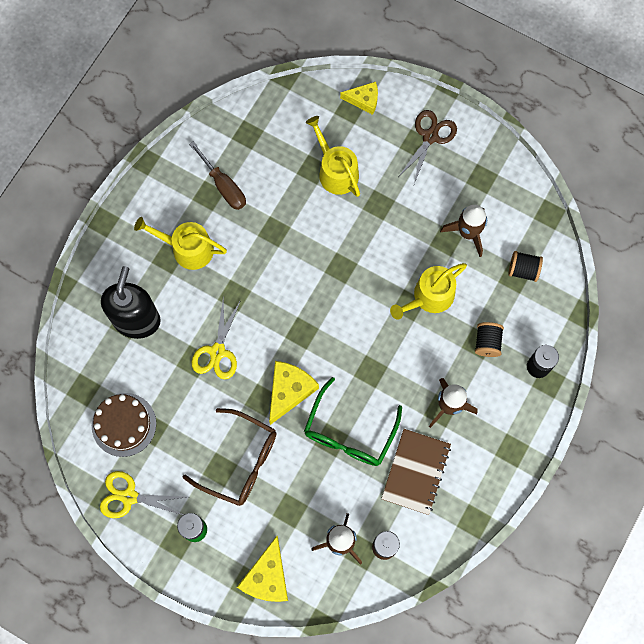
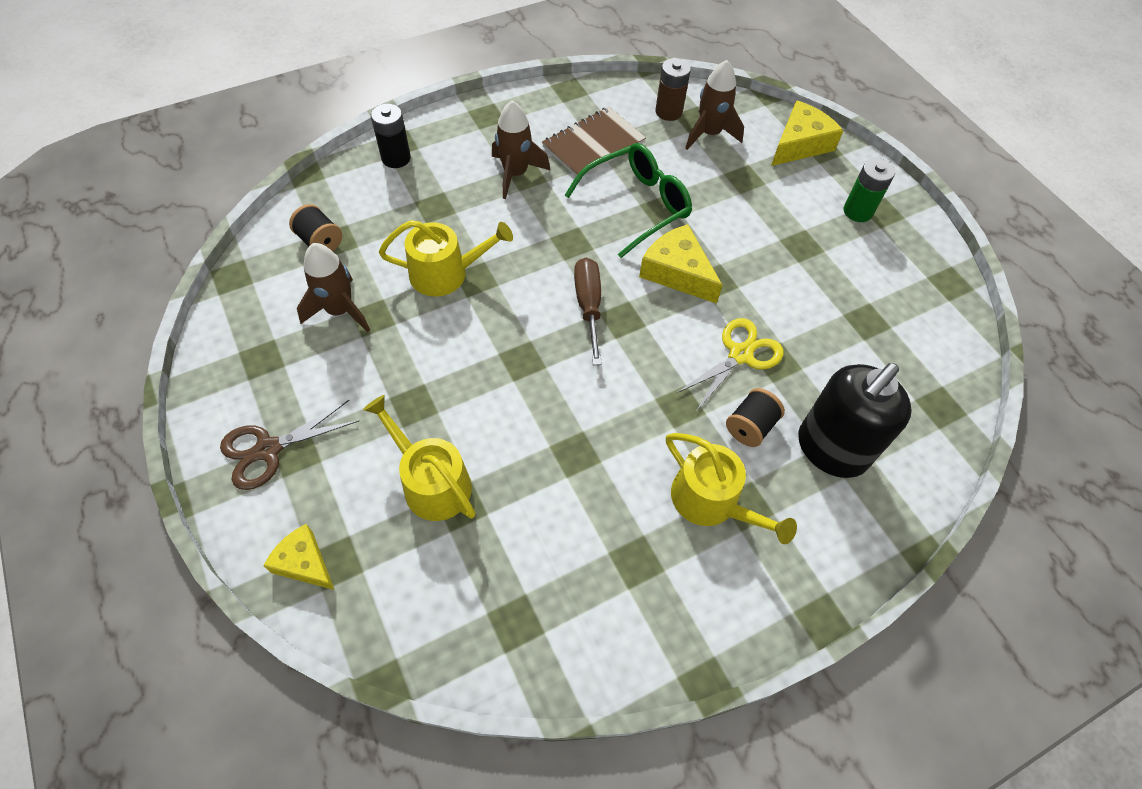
camera: 150 degrees left, 15 degrees down
(124, 424) = (900, 342): brown cake -> none
(129, 497) = (922, 272): yellow scissors -> none
(223, 186) = (604, 561): brown screwdriver -> brown screwdriver (588, 306)
(240, 462) = (774, 240): brown glasses -> none
(289, 391) = (677, 272): yellow cheese -> yellow cheese turned 75 degrees clockwise
(335, 171) = (431, 482): yellow watering can -> yellow watering can turned 135 degrees clockwise
(487, 342) = (425, 202): black spool -> black spool (750, 426)

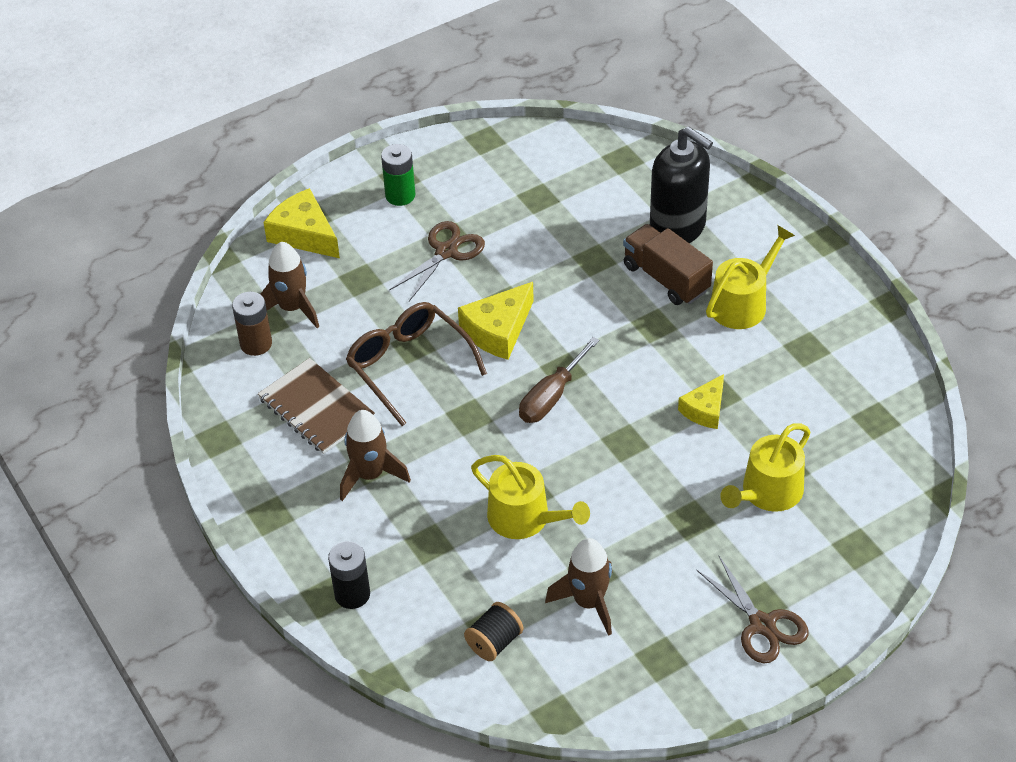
camera: 90 degrees left, 10 degrees down
(304, 563) = (863, 570): yellow cheese -> yellow cheese (705, 409)
(445, 273) = (525, 518): yellow watering can -> yellow watering can turned 135 degrees clockwise
(588, 306) = (551, 396): brown screwdriver -> brown screwdriver turned 45 degrees counterclockwise
(637, 205) = (408, 365): green glasses -> brown glasses
(740, 354) = (590, 284): yellow scissors -> none
(750, 426) = (666, 278): black spool -> brown truck
(783, 241) = (446, 251): none -> brown scissors

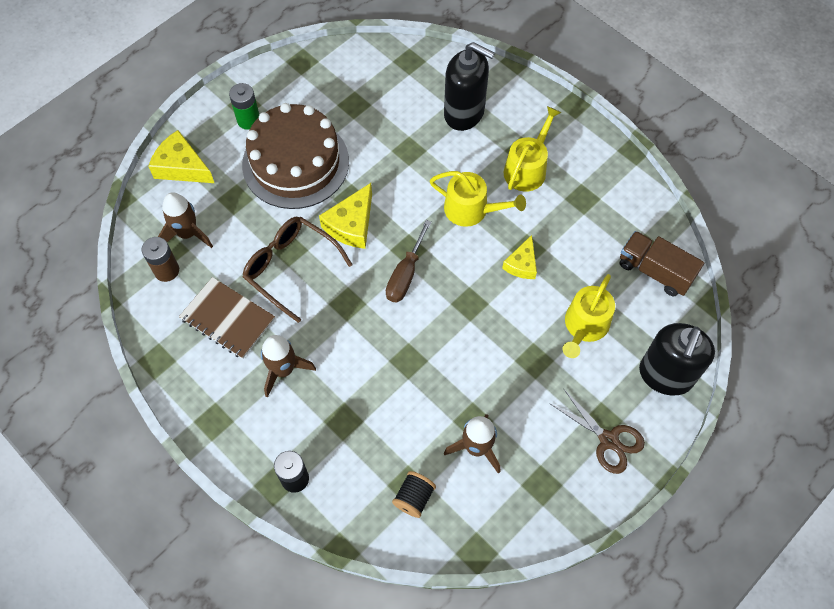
camera: 15 degrees left, 15 degrees up
(446, 251) = (295, 163): brown scissors -> brown cake
(525, 518) = (411, 384): yellow watering can -> yellow watering can (471, 210)
(666, 278) = (466, 157): brown truck -> brown truck (655, 271)
(859, 566) = (665, 375): none -> black soap dispenser

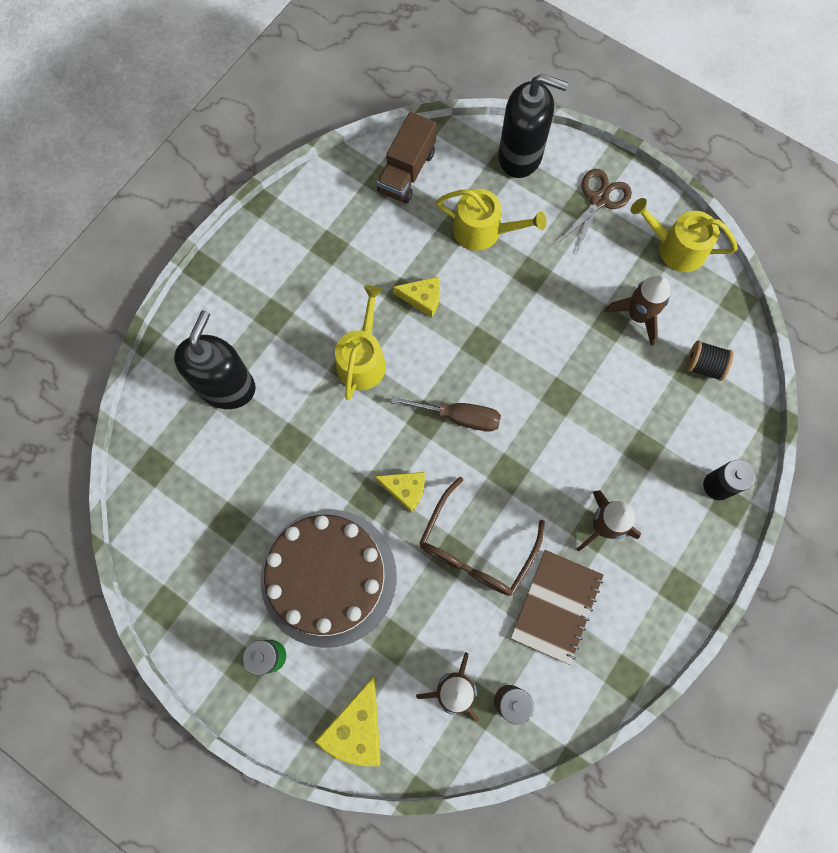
camera: 100 degrees left, 10 degrees up
(351, 224) = (405, 489): yellow cheese -> yellow cheese, size x0.66
(527, 168) = (297, 307): yellow watering can -> yellow watering can (676, 248)

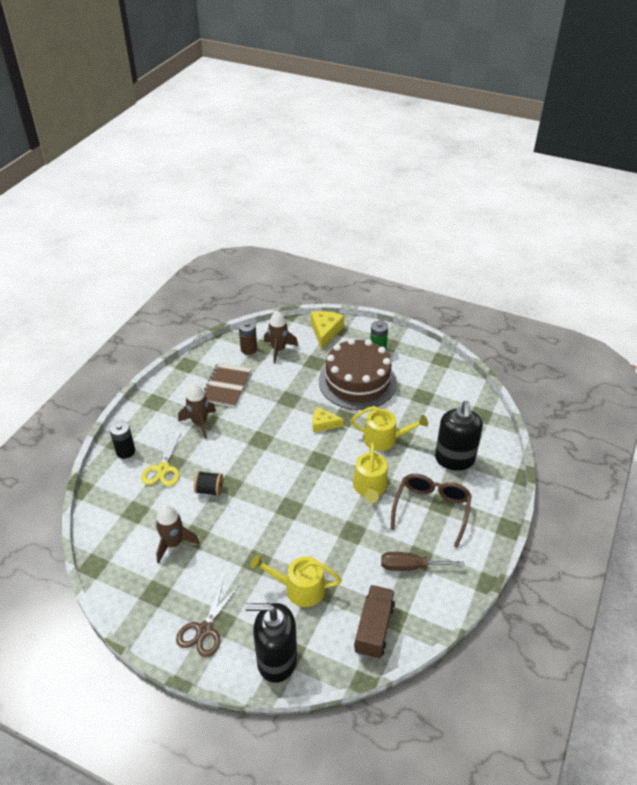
camera: 170 degrees right, 30 degrees down
(422, 298) = (337, 531): yellow cheese -> none
(458, 417) = (297, 464): brown screwdriver -> brown screwdriver (411, 566)
(476, 548) = (275, 403): brown glasses -> brown glasses (431, 509)
(657, 441) = (163, 469): none -> yellow scissors
(676, 248) = (139, 599): yellow watering can -> yellow watering can (384, 439)
(703, 366) = (126, 517): black spool -> black spool (209, 490)

